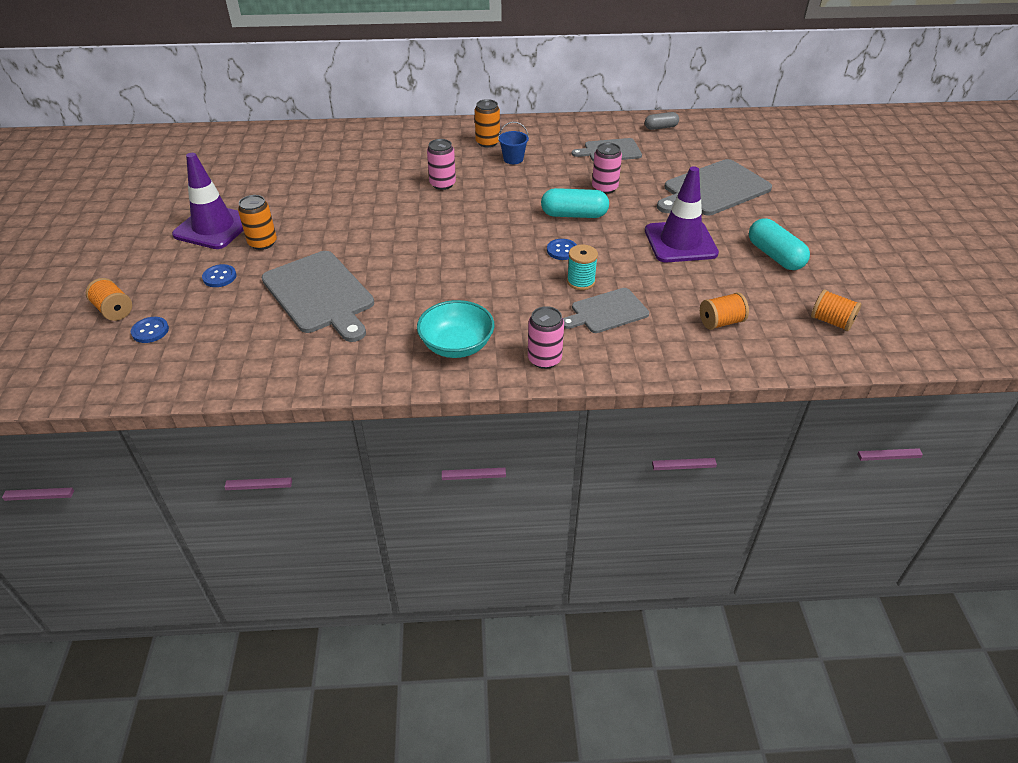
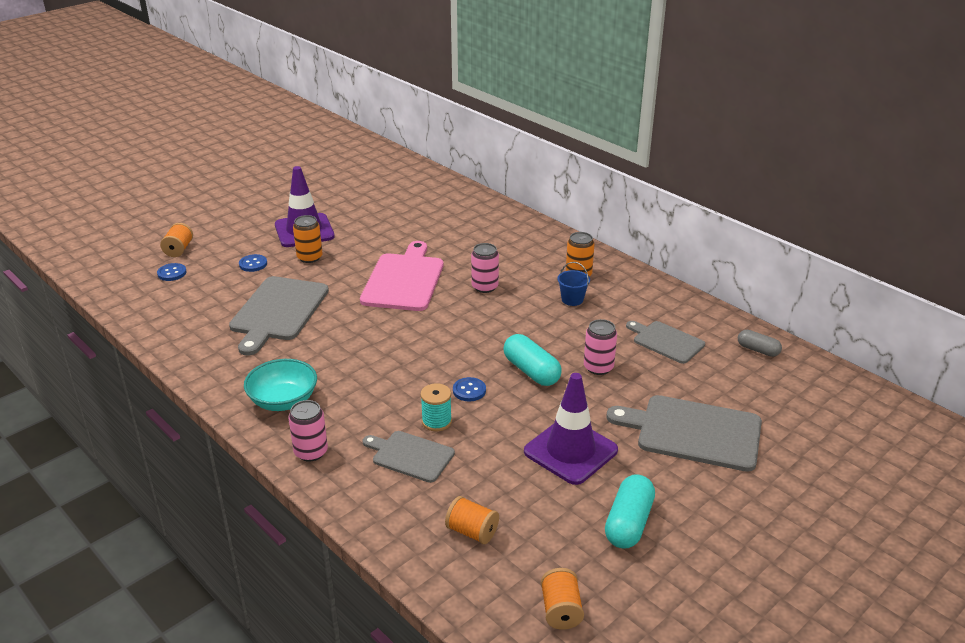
camera: 50 degrees right, 10 degrees down
(375, 213) = (404, 280): none -> pink cutting board

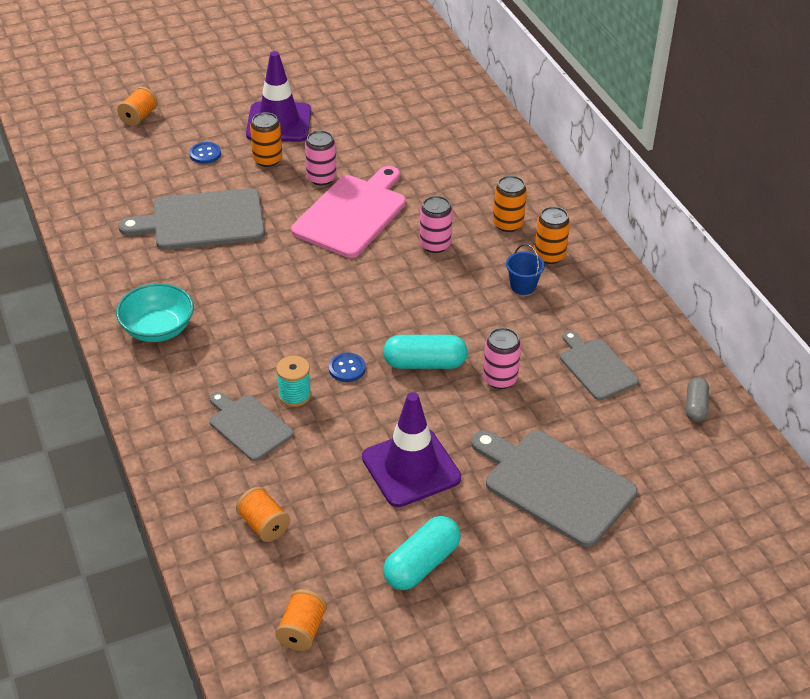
camera: 20 degrees right, 10 degrees up
(172, 273) = (119, 146): blue button -> none
(278, 311) = (202, 220): grey cutting board -> grey cutting board turned 45 degrees clockwise
(311, 452) = (156, 394): pink can -> pink can (321, 178)
(531, 371) = (424, 363): turquoise capsule -> turquoise capsule turned 75 degrees counterclockwise
(532, 261) = (508, 224): none -> orange can
(758, 350) = (695, 407): grey capsule -> grey capsule turned 45 degrees clockwise

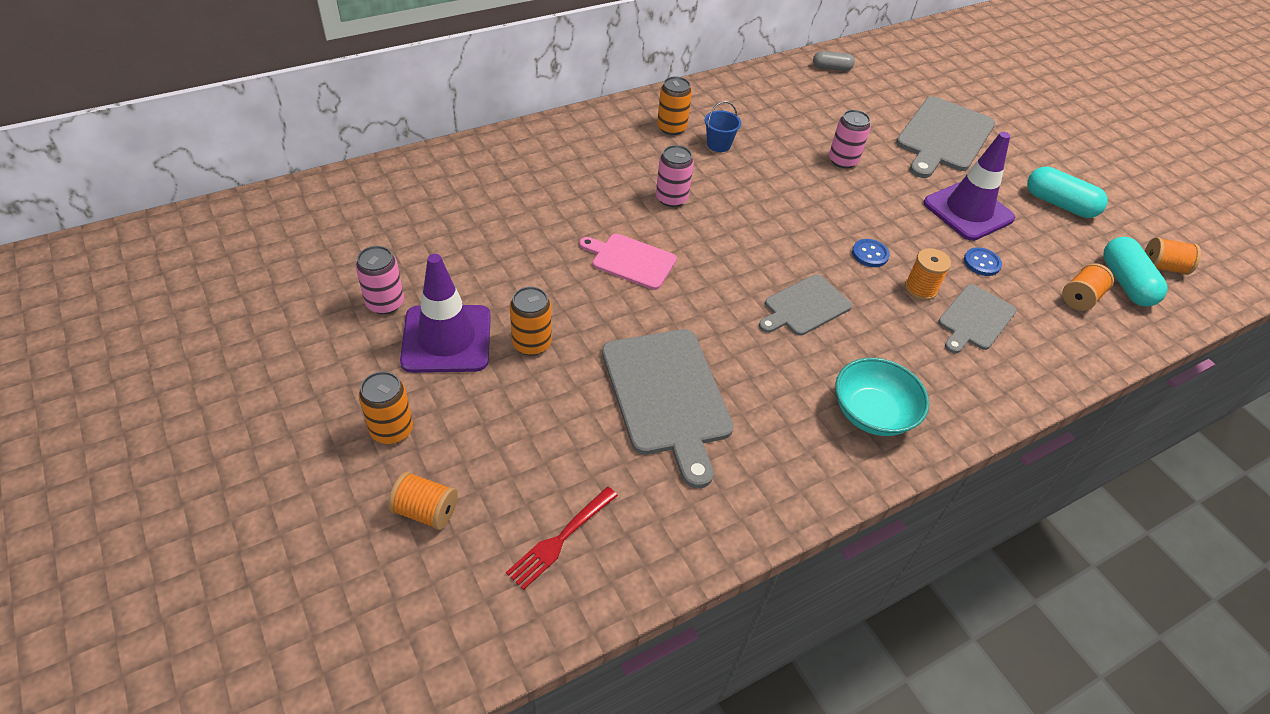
camera: 100 degrees left, 5 degrees up
(102, 167) = (561, 538): none -> red fork
(205, 154) = (522, 412): blue button -> blue button (982, 263)
(294, 395) = (920, 289): turquoise spool -> orange spool
(321, 178) = (566, 290): pink can -> pink can (385, 303)
(352, 214) = (631, 260): pink cutting board -> pink cutting board, size x0.60
(424, 363) = (842, 204): turquoise capsule -> turquoise capsule (1125, 283)
(508, 224) = (629, 151): orange can -> orange can (392, 430)
(596, 367) = (808, 110): grey cutting board -> grey cutting board (805, 306)

